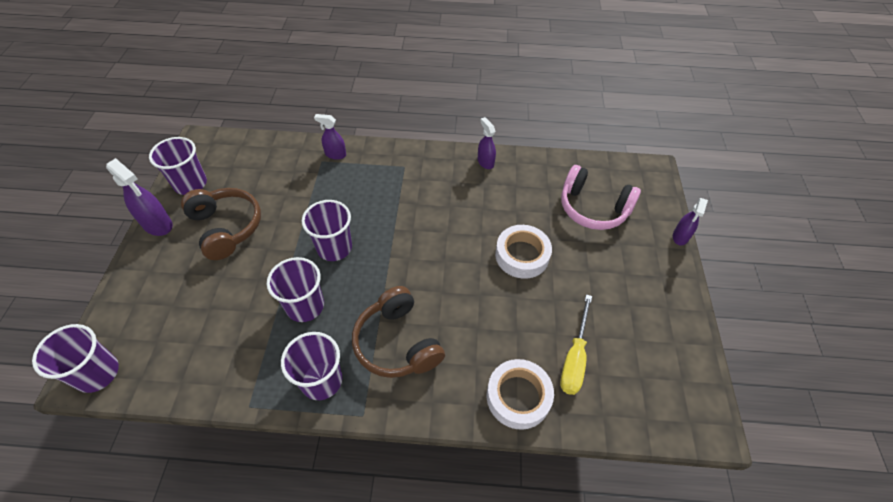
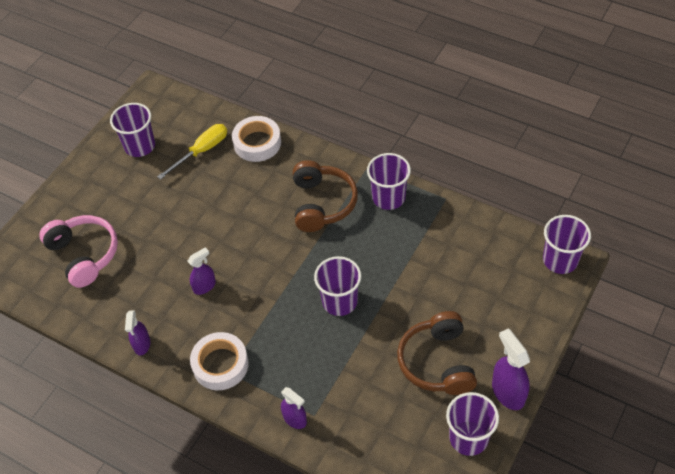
camera: 150 degrees left, 0 degrees up
(305, 306) = (383, 256): purple cup -> purple cup (140, 146)
(522, 255) = (181, 235): white tape -> white tape (220, 364)
(680, 237) = (39, 203): purple spray bottle -> purple spray bottle (204, 286)

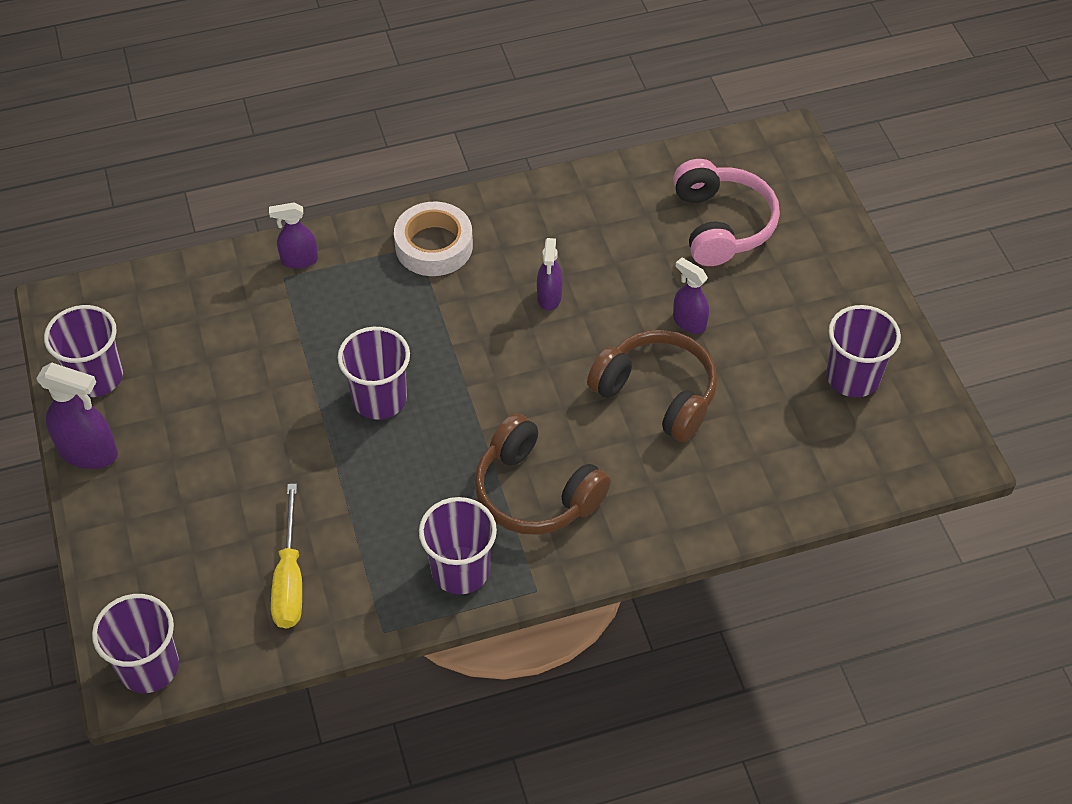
camera: 130 degrees right, 0 degrees up
(84, 255) = (721, 225): pink headphones -> pink headphones turned 105 degrees counterclockwise
(142, 344) = (537, 202): purple spray bottle -> purple spray bottle (689, 322)
(201, 151) = (771, 433): yellow screwdriver -> yellow screwdriver (289, 578)
(257, 143) = (720, 502): white tape -> none
(437, 362) = (199, 423): brown headphones -> brown headphones (657, 394)

